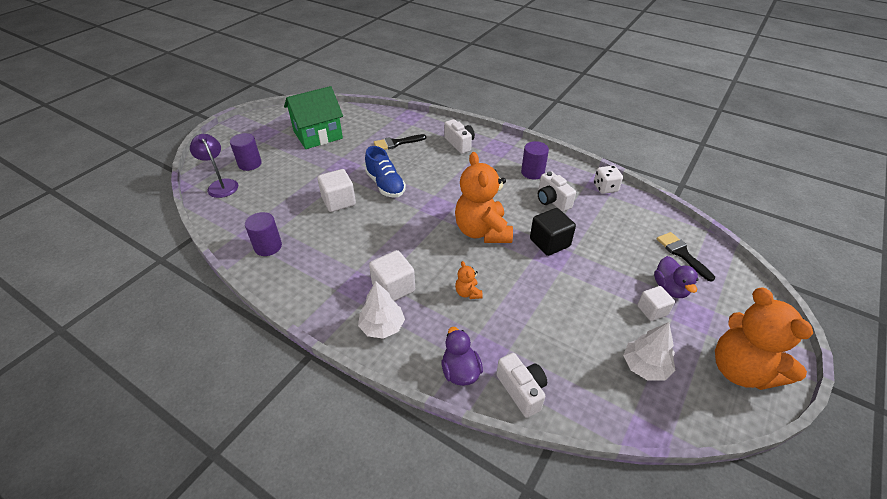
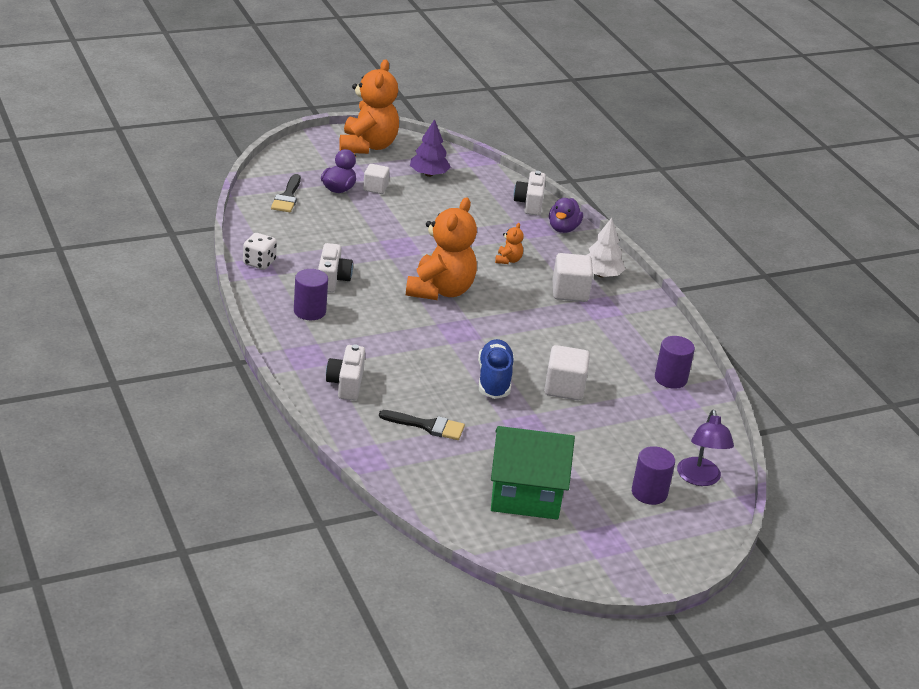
camera: 150 degrees left, 10 degrees down
(549, 242) = (389, 254): black cube -> none
(645, 366) = (429, 174): white tree -> purple tree

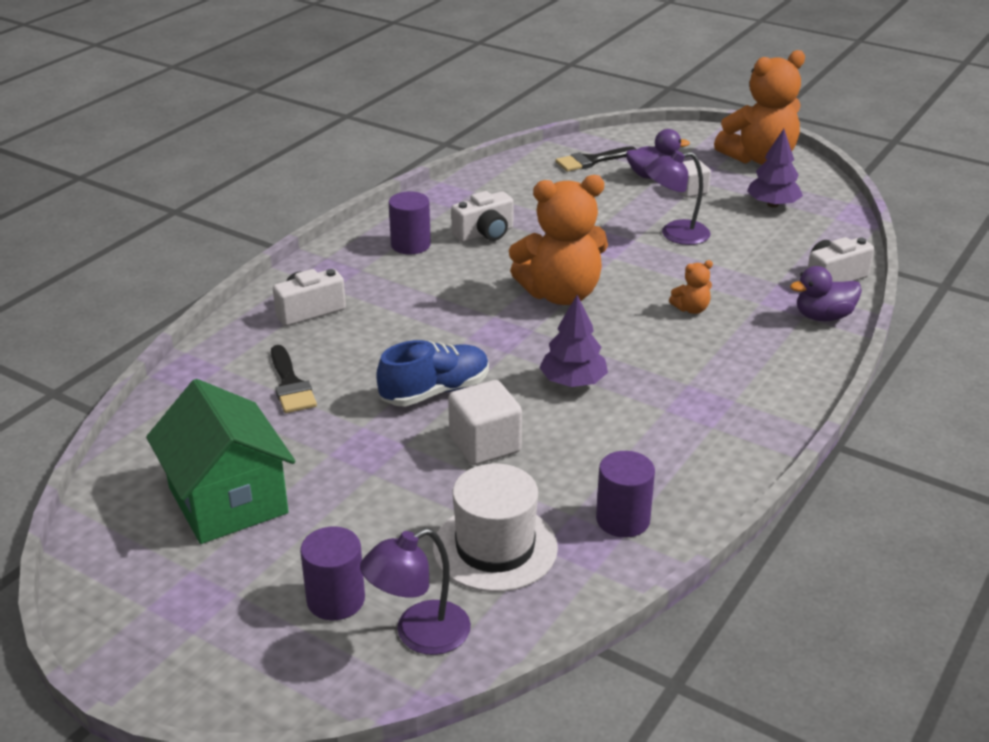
camera: 60 degrees right, 0 degrees up
(259, 263) = (455, 192): white dice -> none
(421, 221) = (675, 234): none -> purple lamp
(536, 332) = (573, 382): none -> purple tree
(570, 292) = (696, 372): white cube -> none
(601, 274) = (772, 378): white tree -> none
(655, 426) = (495, 547): none -> white hat

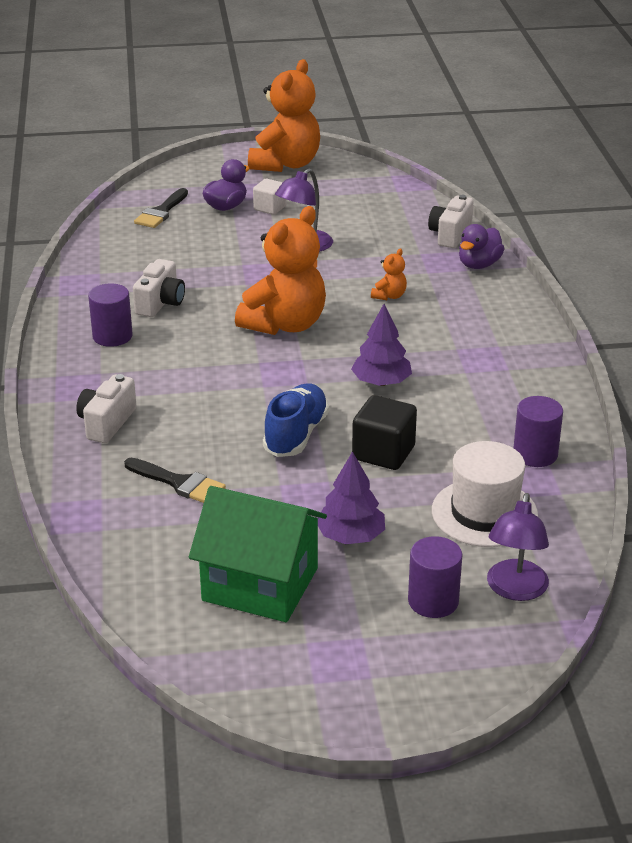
camera: 40 degrees left, 0 degrees up
(485, 445) = (383, 453): white cube -> black cube
(772, 205) = (342, 197): purple tree -> purple tree (351, 536)

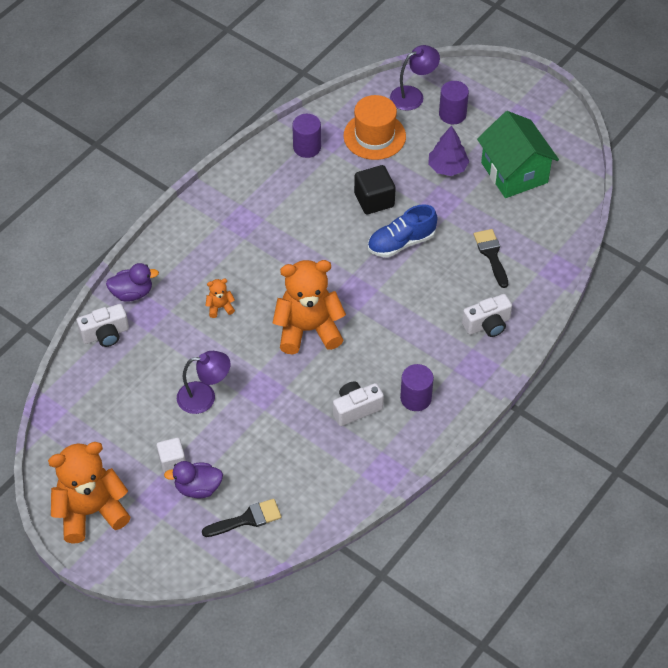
camera: 135 degrees left, 20 degrees up
(381, 382) = (315, 245): purple tree -> none
(484, 513) = (374, 136): white hat -> orange hat

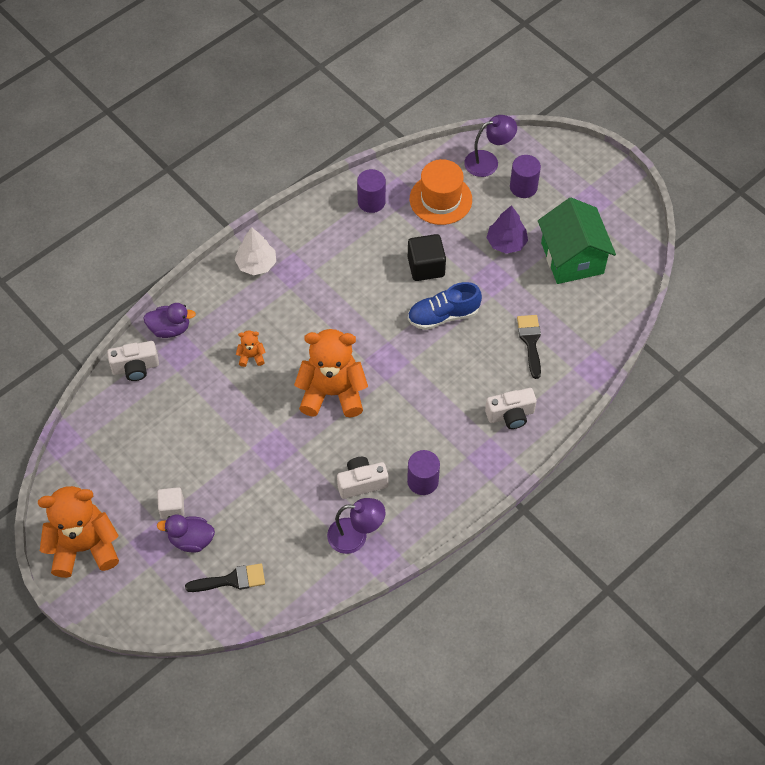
camera: 10 degrees right, 5 degrees up
(204, 397) = (217, 447): purple lamp -> purple lamp (356, 536)
(205, 220) = (256, 264): none -> white tree

